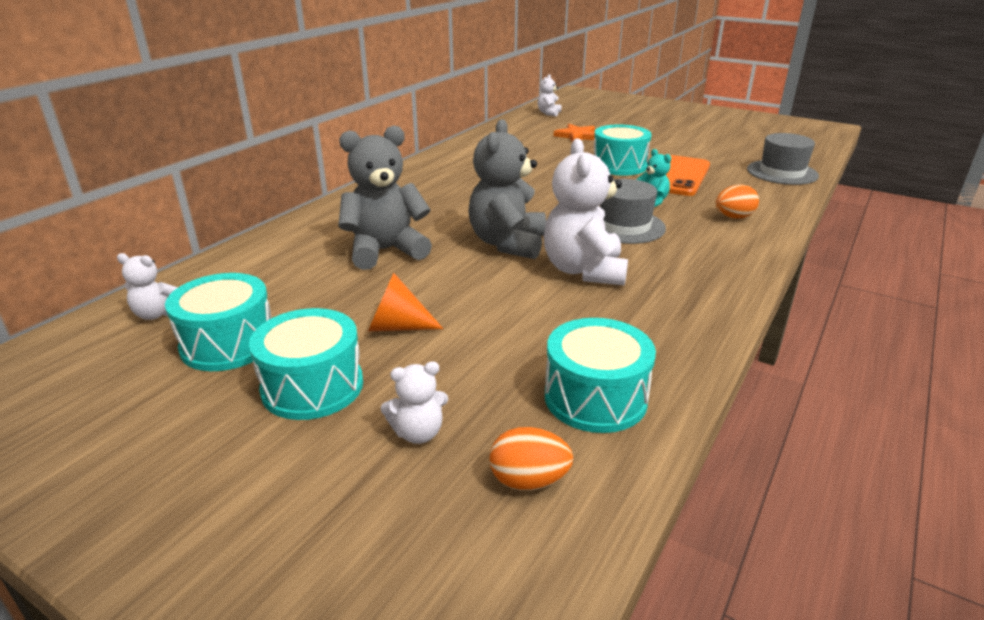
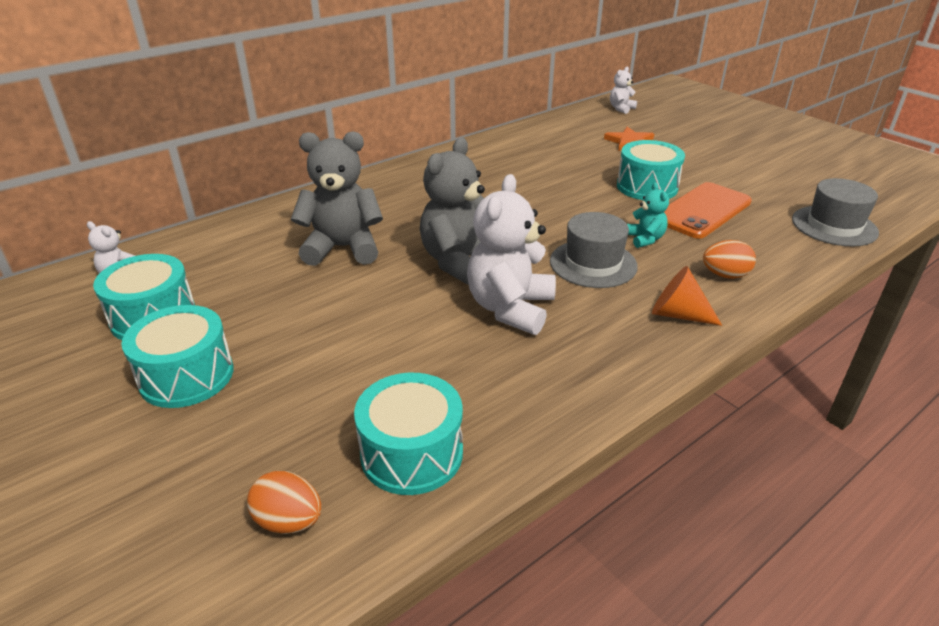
camera: 20 degrees right, 5 degrees up
(397, 326) = (295, 332): orange cone -> orange cone (677, 314)
(418, 433) = (235, 445): white teddy bear -> none

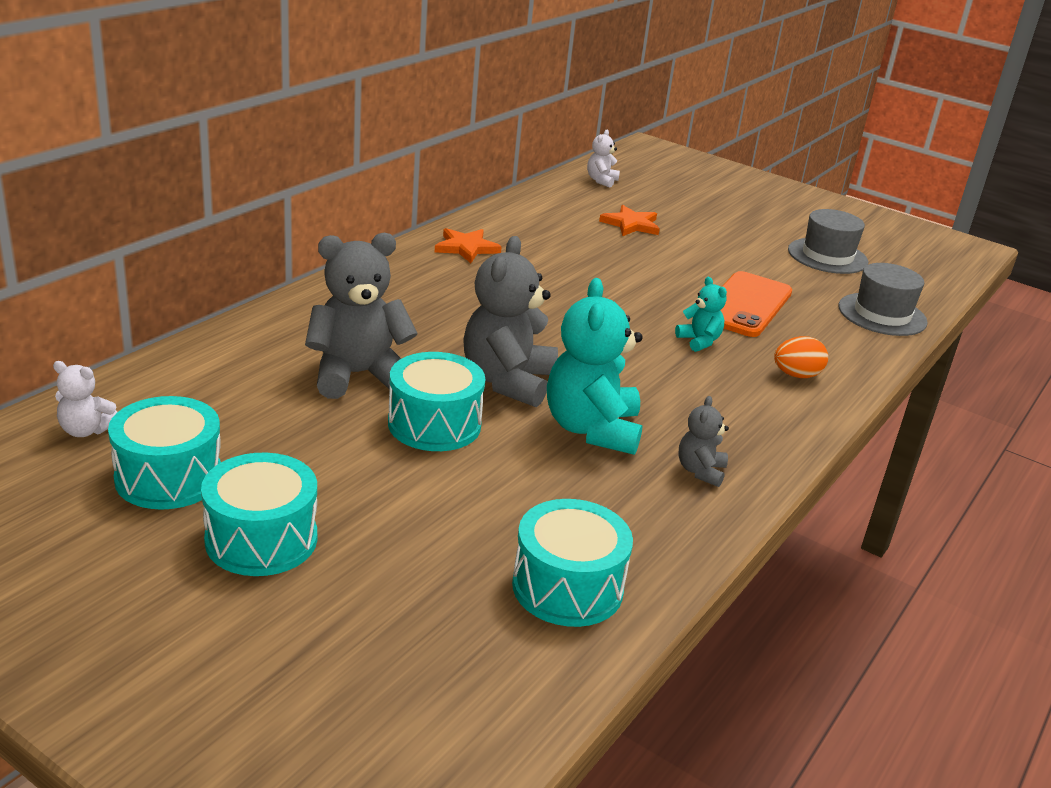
camera: 20 degrees left, 5 degrees down
(289, 521) = (478, 667): orange egg -> none
(484, 155) = (466, 248): none -> orange star
(510, 308) = (592, 429): white teddy bear -> turquoise teddy bear
(591, 356) = (700, 471): none -> grey teddy bear
(593, 263) = (656, 373): grey hat -> grey hat (827, 256)
(647, 187) = (674, 279): turquoise drum -> turquoise drum (434, 424)
(677, 314) = (767, 420): orange cone -> none

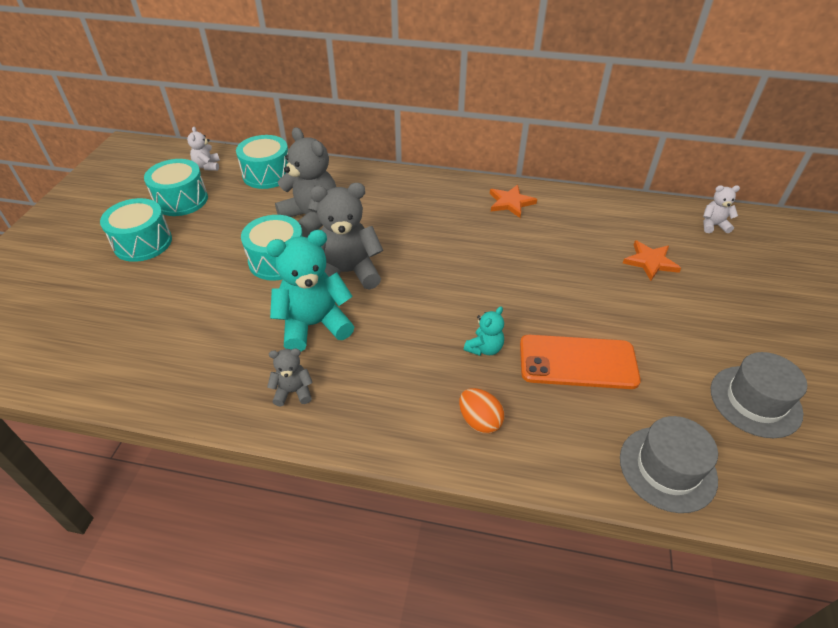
camera: 70 degrees right, 15 degrees up
(567, 587) = (137, 360): turquoise drum -> turquoise drum (267, 174)

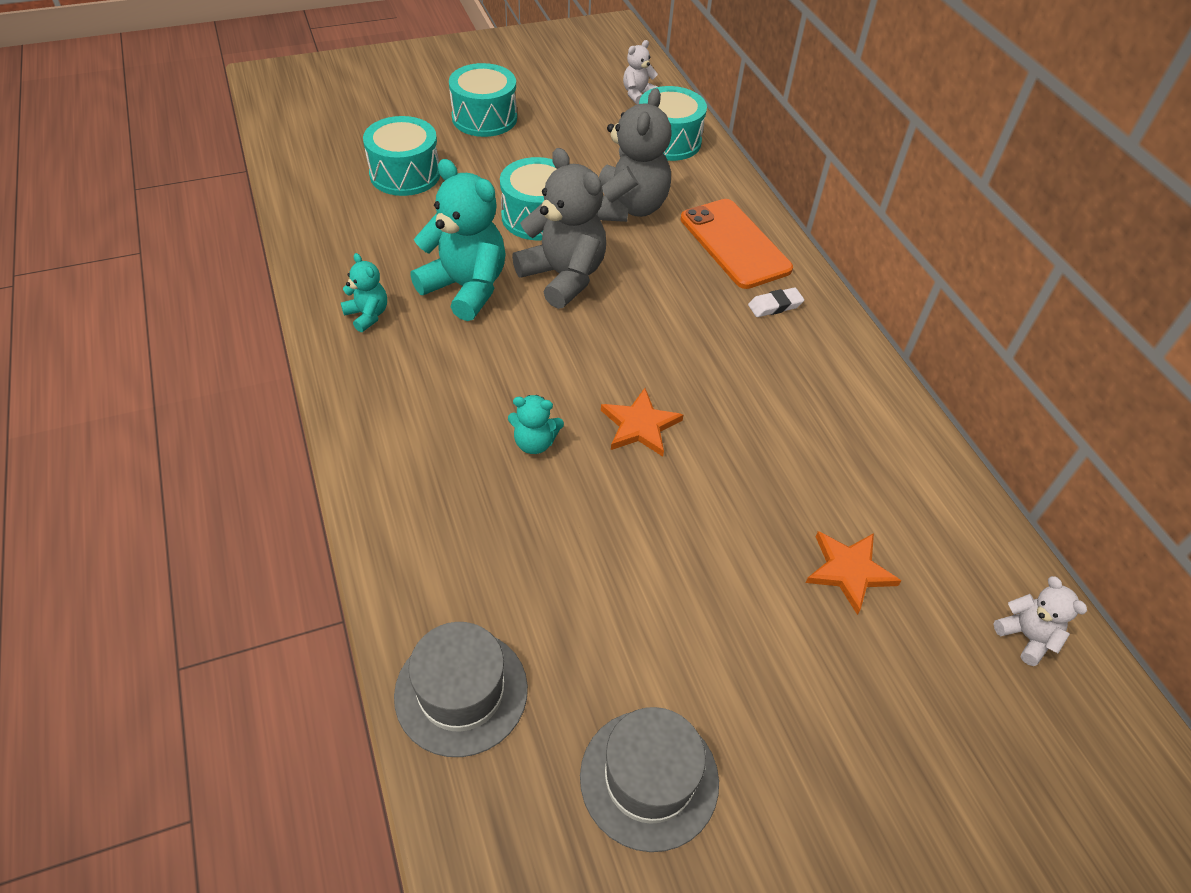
camera: 55 degrees right, 5 degrees up
(181, 200) = (567, 107): turquoise drum -> turquoise drum (405, 174)
(293, 392) = (367, 315): grey teddy bear -> turquoise teddy bear
(448, 200) = (775, 306): none -> white eraser
(479, 421) = (422, 479): orange egg -> none
(510, 203) = (831, 369): orange star -> orange star (640, 425)
(577, 362) = (577, 543): orange phone -> orange phone (735, 244)

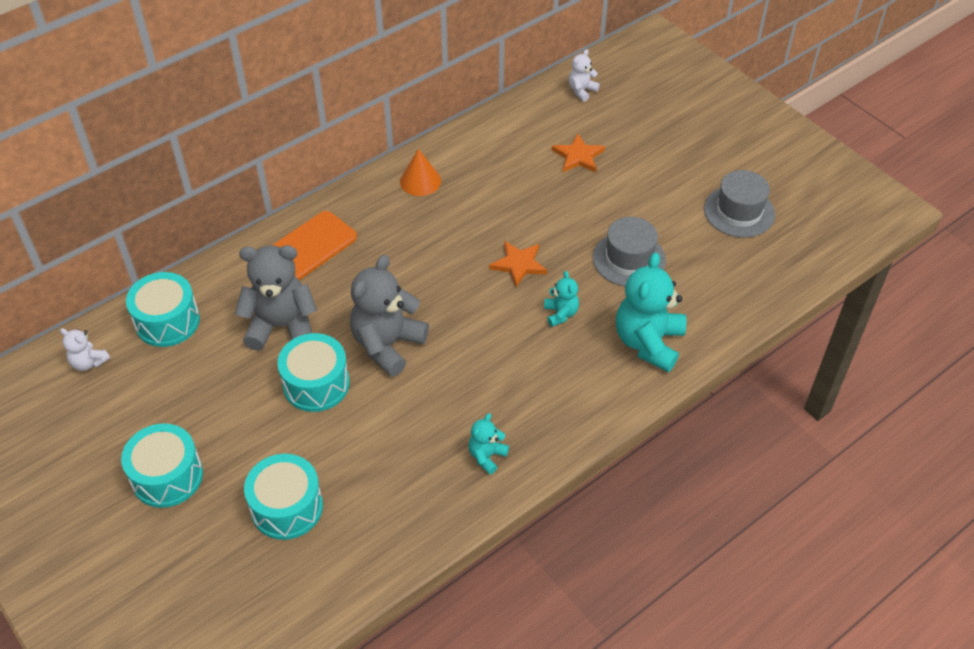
camera: 105 degrees left, 0 degrees up
(461, 691) = (742, 294): grey hat -> grey hat (629, 259)
(465, 288) = (427, 403): turquoise teddy bear -> turquoise teddy bear (648, 342)
(775, 306) = (369, 217): white eraser -> none
(831, 368) = (420, 181): none -> orange cone

